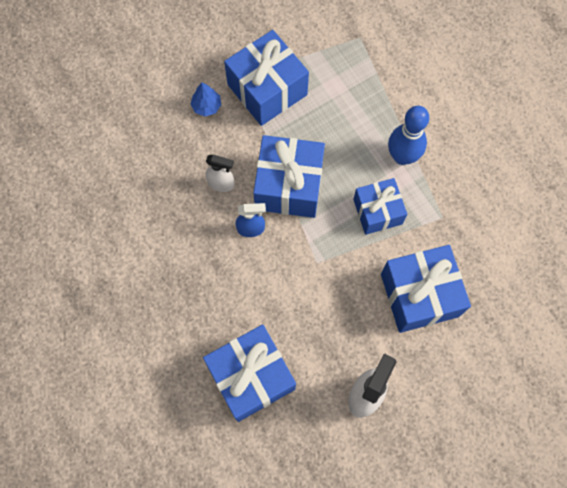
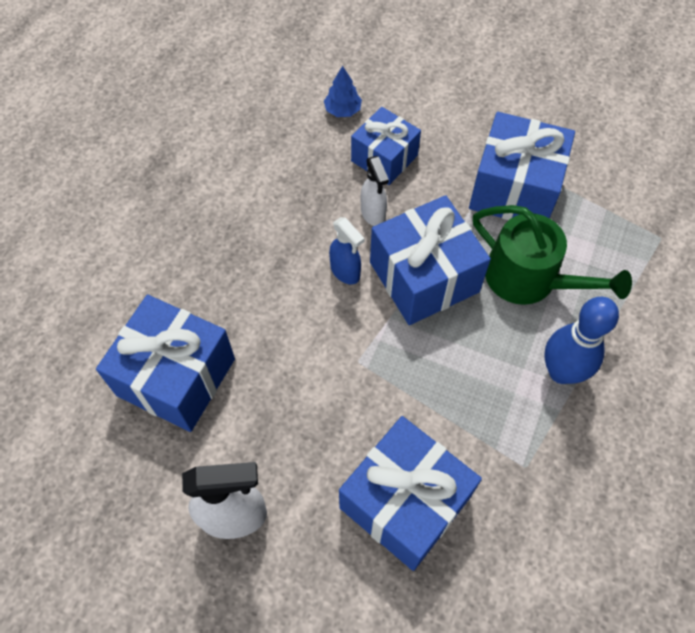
camera: 55 degrees right, 10 degrees down
(207, 106) = (446, 149): blue tree -> blue tree (343, 110)
(333, 128) = (529, 279): none -> green watering can
(377, 212) = (470, 387): blue gift -> blue gift (384, 158)

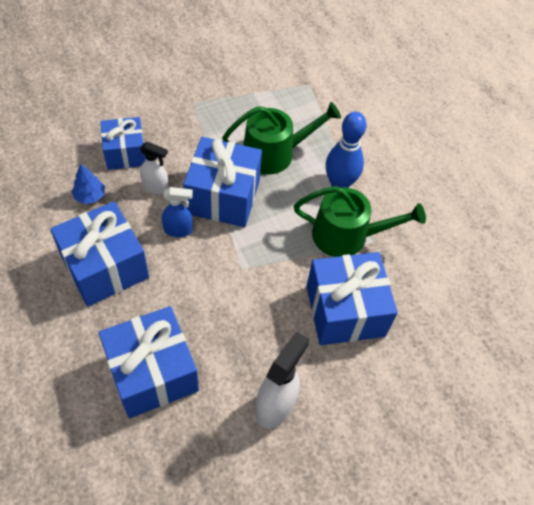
camera: 55 degrees left, 5 degrees down
(343, 110) = (67, 146): blue tree -> blue tree (90, 196)
(502, 431) = (347, 235): none -> green watering can
(514, 189) = (215, 115): blue gift -> blue gift (105, 267)

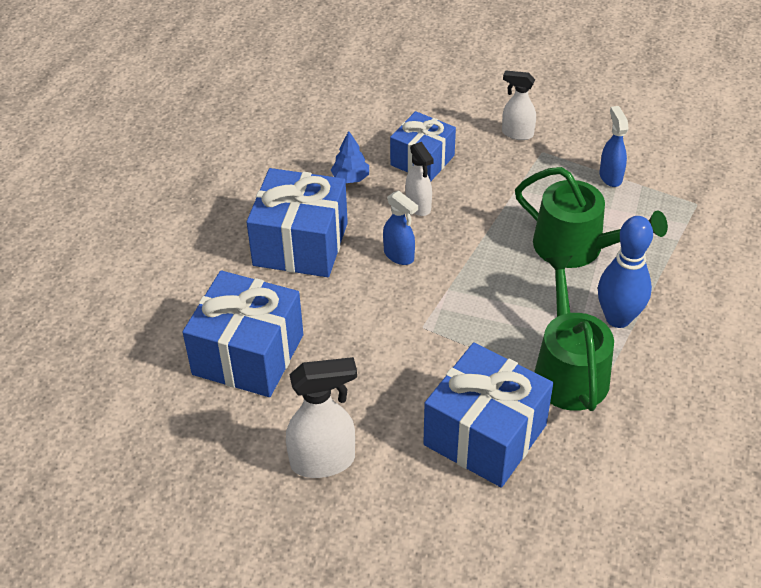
camera: 50 degrees right, 10 degrees down
(166, 98) = (517, 133): none -> white spray bottle
(223, 197) = (476, 254): blue gift -> none
(248, 95) = (610, 176): none -> blue spray bottle
(347, 235) = (568, 370): green watering can -> green watering can turned 150 degrees counterclockwise

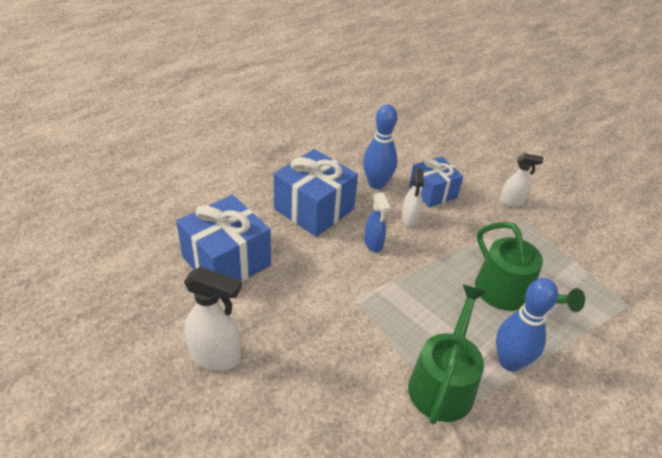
camera: 25 degrees right, 5 degrees down
(350, 178) = (376, 184): blue tree -> blue bowling pin
(485, 435) = (344, 399): blue gift -> none
(517, 133) = (512, 202): white spray bottle -> white spray bottle turned 135 degrees clockwise
(610, 176) = (566, 257): blue spray bottle -> none

